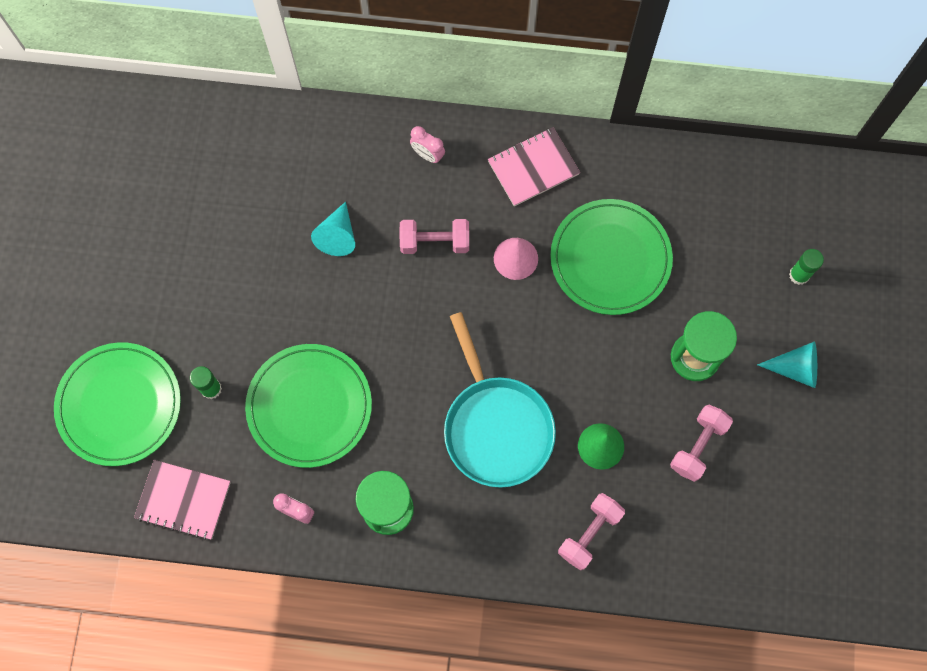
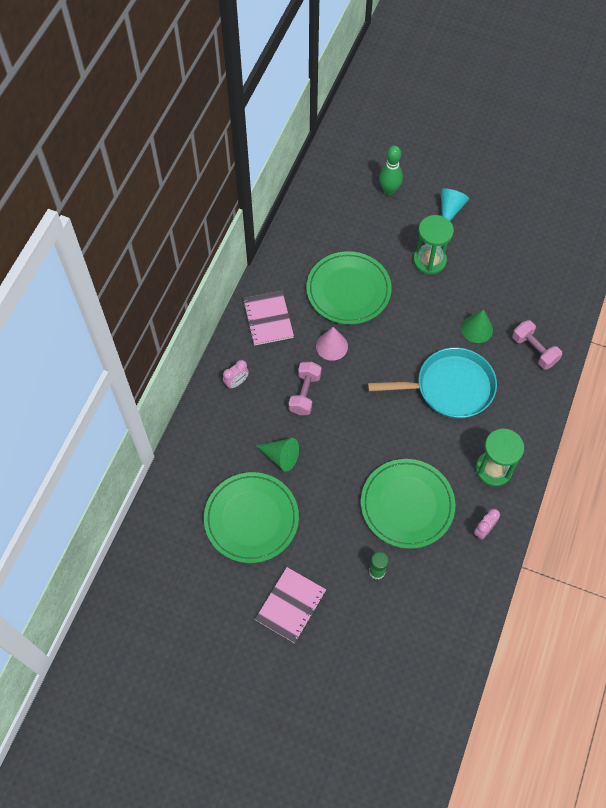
camera: 75 degrees left, 10 degrees down
(119, 405) = (373, 643): green plate -> green plate (251, 518)
(183, 500) = (459, 609): pink notebook -> pink notebook (291, 605)
(338, 235) = (280, 456): turquoise cone -> green cone
(698, 446) = (488, 275): pink dumbbell -> none
(799, 275) = (389, 190): green glue stick -> green bowling pin

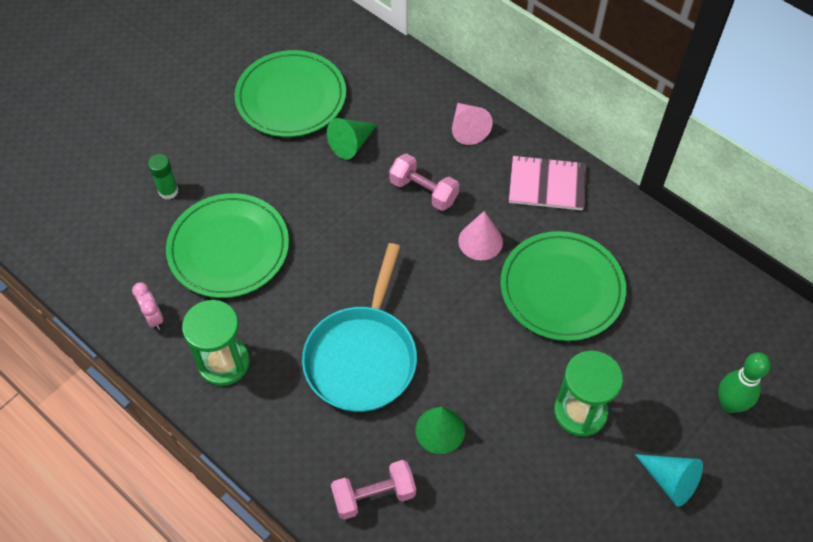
camera: 110 degrees right, 5 degrees down
(236, 382) = (467, 129): pink clock -> pink cone
(291, 605) = (178, 104): pink notebook -> none

